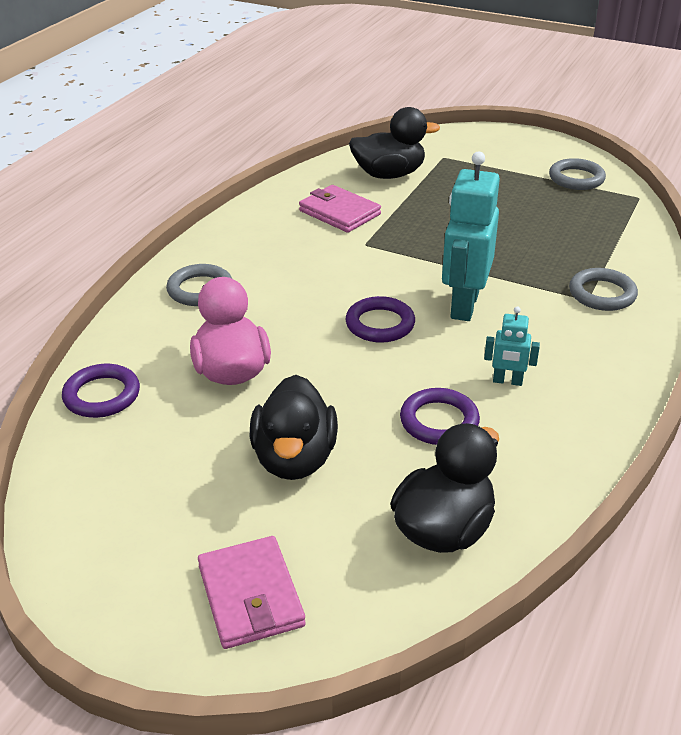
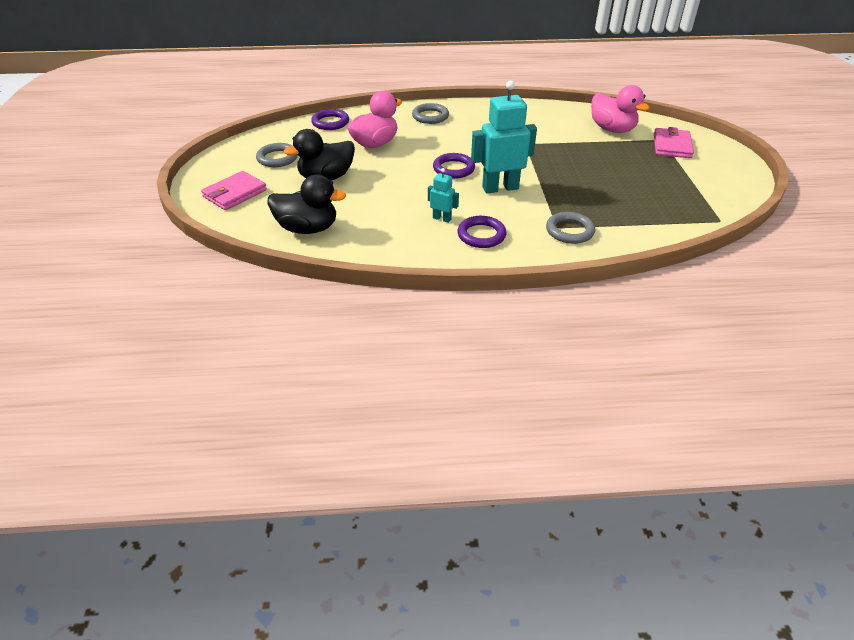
camera: 60 degrees right, 5 degrees up
(339, 213) = (548, 128): pink wallet -> pink wallet (672, 146)
(389, 174) = (612, 129): black duck -> pink duck
(439, 421) = (387, 207): purple ring -> purple ring (481, 235)
(507, 381) = (442, 218): turquoise robot -> turquoise robot turned 135 degrees clockwise
(576, 178) = (708, 191): grey ring -> grey ring (277, 158)

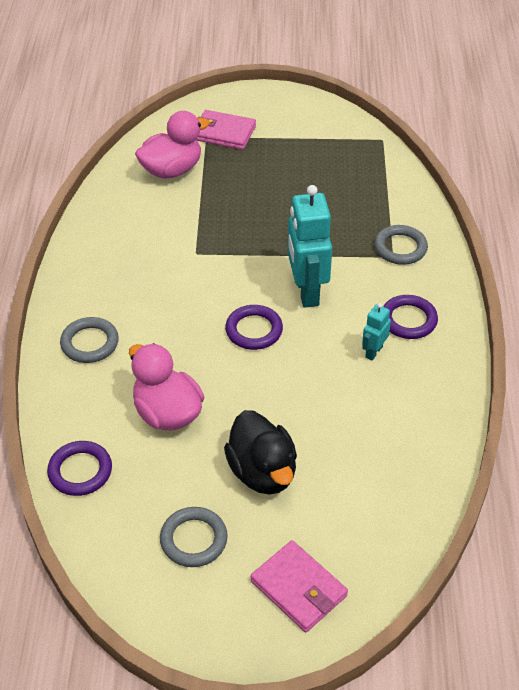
camera: 85 degrees left, 5 degrees up
(308, 228) = (394, 489): black duck -> none

